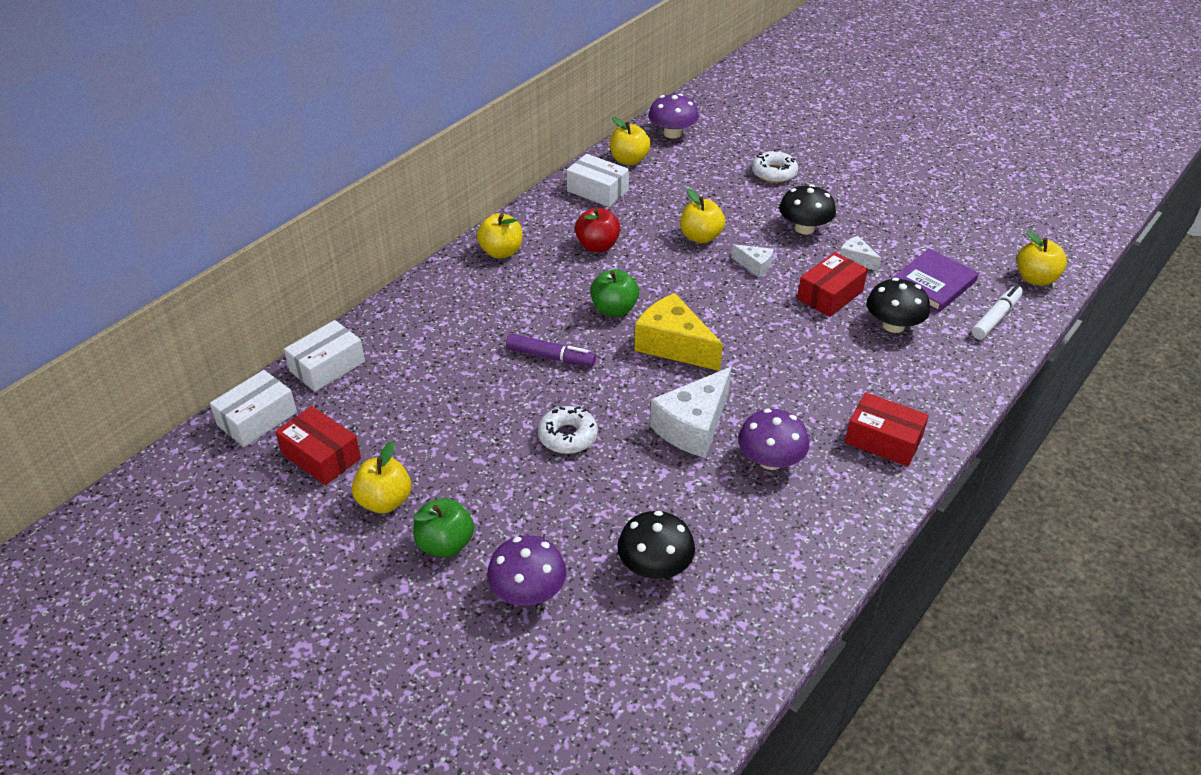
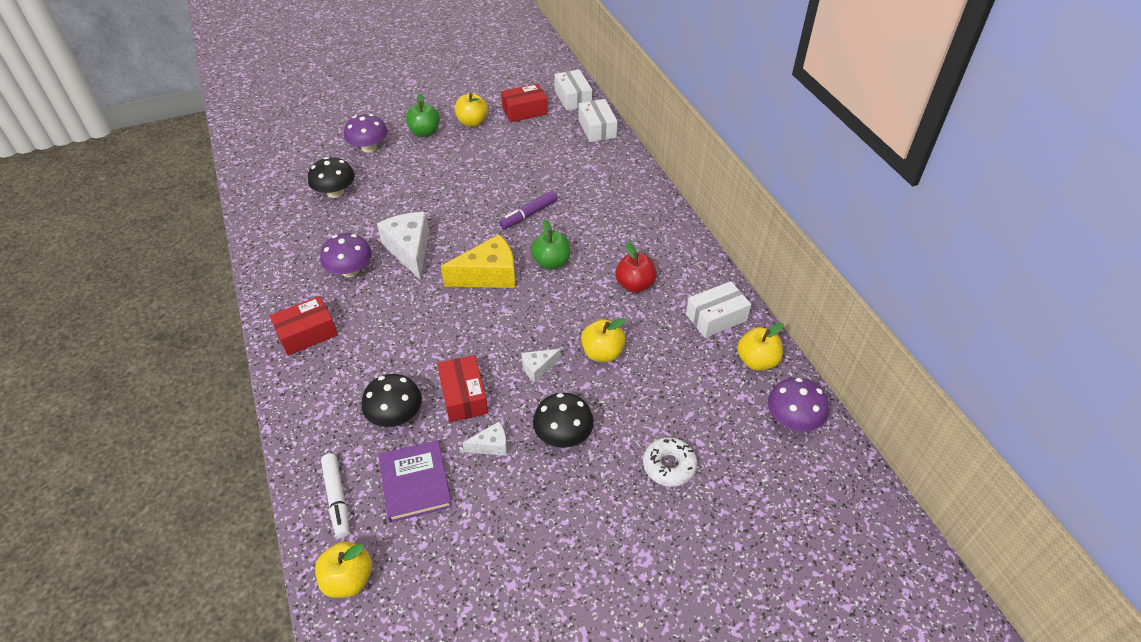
camera: 120 degrees right, 5 degrees up
(501, 252) = (663, 232): yellow apple -> none
(567, 436) = (454, 196): white donut -> none

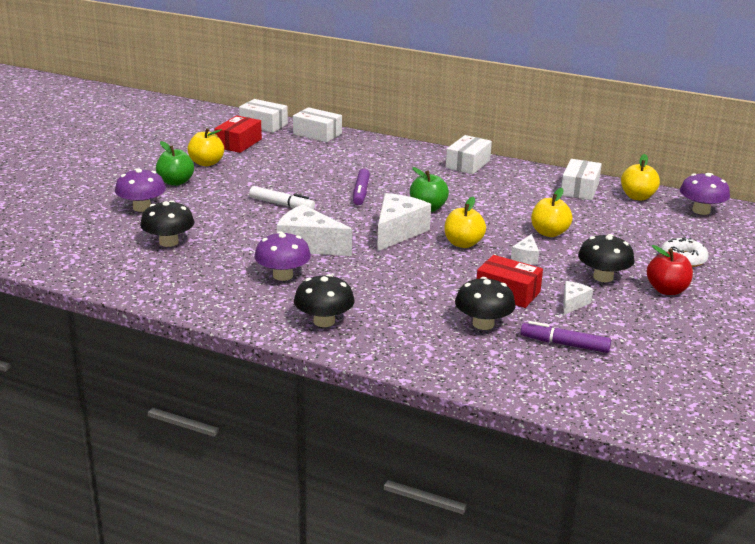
camera: 45 degrees left, 20 degrees down
(307, 334) = (324, 321): red box -> black mushroom
(337, 498) = (532, 380): white marker -> white marker (282, 204)
(348, 580) = (620, 407): yellow apple -> yellow apple (463, 243)
(415, 483) = (564, 344): purple book -> purple marker
(488, 275) = (398, 232): yellow cheese -> white cheese
(635, 285) = (503, 196): red apple -> red apple (667, 290)
(664, 229) = (468, 164): none -> white box

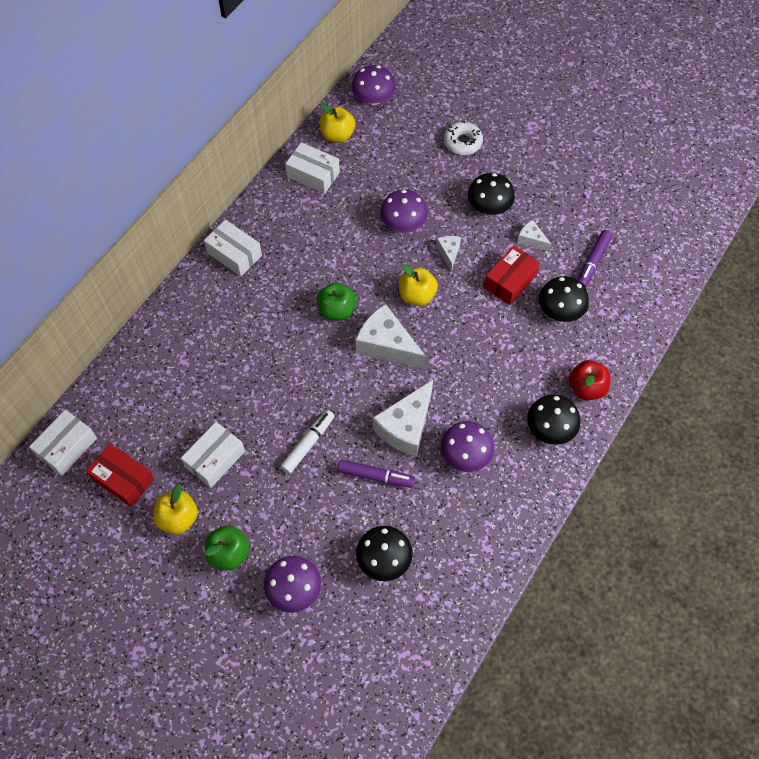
camera: 80 degrees left, 35 degrees up
(317, 134) = (113, 389): white box -> white box (215, 459)
(361, 192) = (290, 365): purple marker -> purple marker (376, 476)
(525, 257) = (449, 253): white cheese -> white cheese turned 120 degrees counterclockwise
(549, 233) = (403, 223): yellow apple -> purple mushroom
(667, 290) = (514, 170): red apple -> red apple (586, 388)

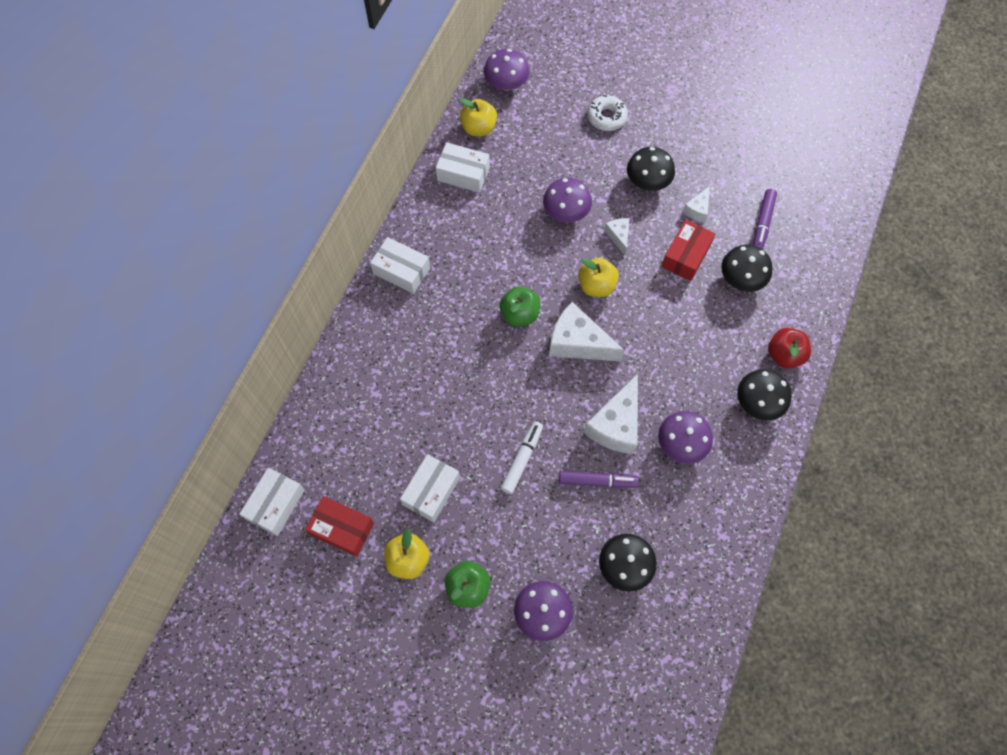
camera: 10 degrees left, 5 degrees up
(531, 240) = (697, 209): white cheese -> white cheese turned 90 degrees counterclockwise

